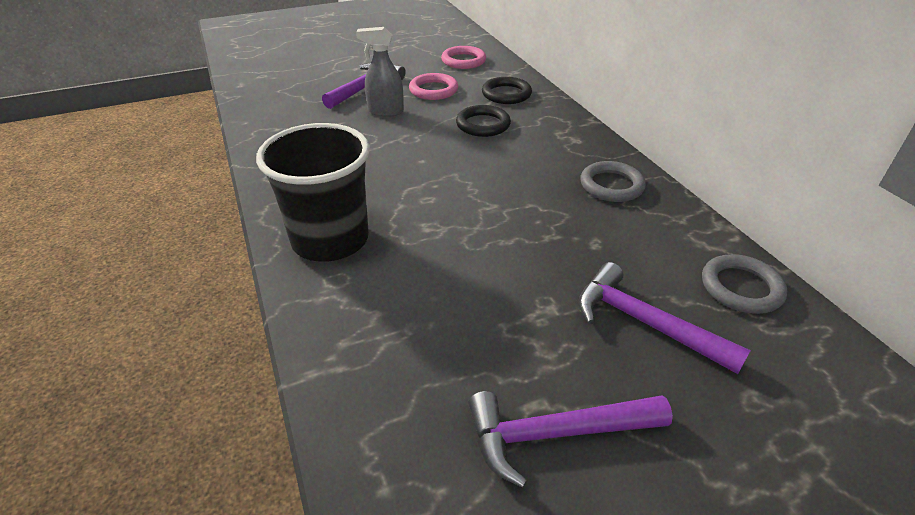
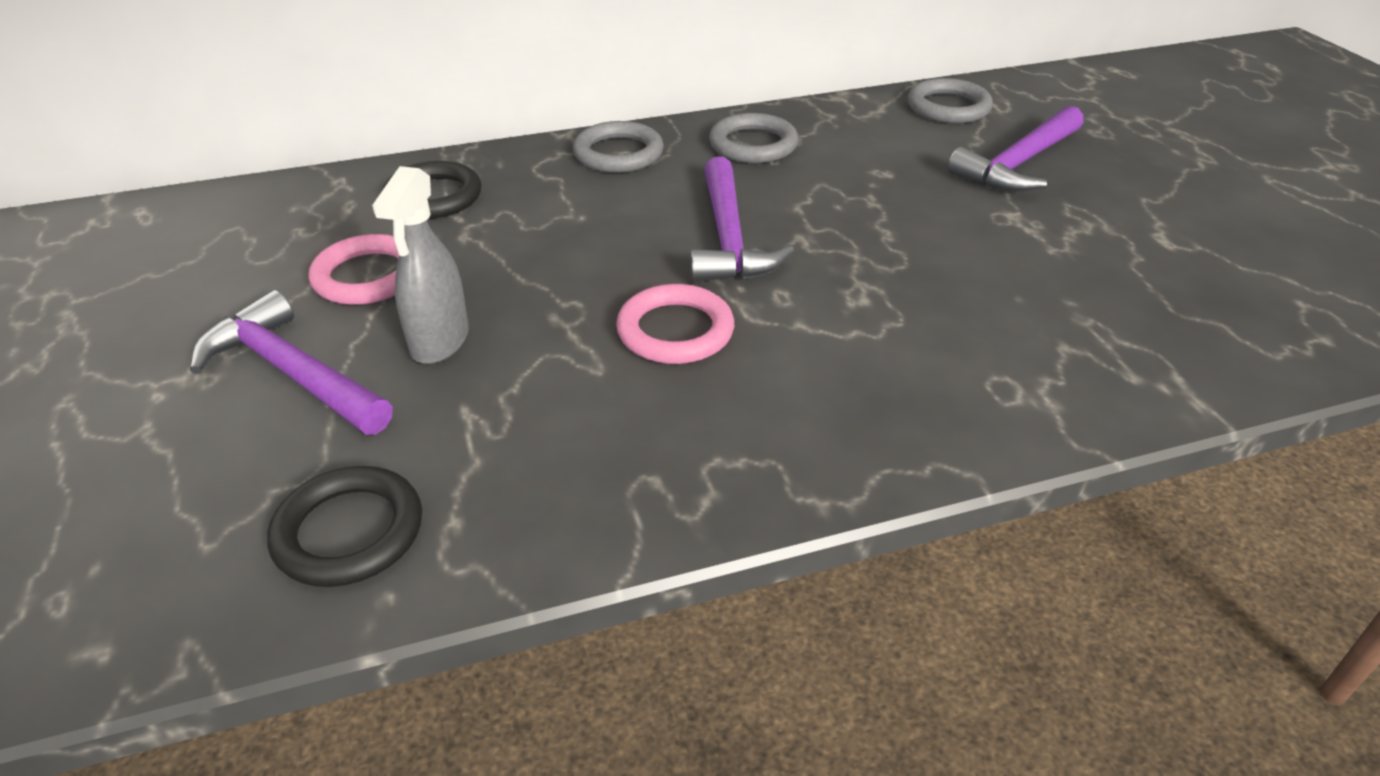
camera: 85 degrees left, 0 degrees up
(330, 240) = (905, 400): black cup -> none
(463, 61) = (241, 233): pink ring -> pink ring (675, 331)
(483, 125) = (544, 228): black ring -> black ring (349, 532)
(555, 434) = (1195, 232): purple hammer -> purple hammer (729, 239)
(575, 138) = (618, 153): none -> grey ring

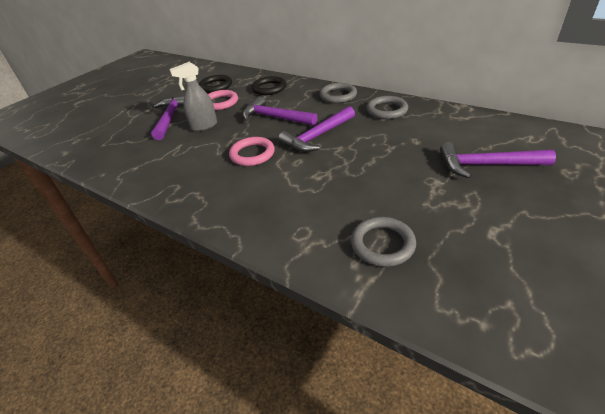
camera: 55 degrees right, 0 degrees up
(349, 532) = (120, 157): black ring -> black ring (216, 86)
(575, 246) = (275, 117): none -> purple hammer
(948, 107) = (502, 129): grey ring -> grey ring (382, 244)

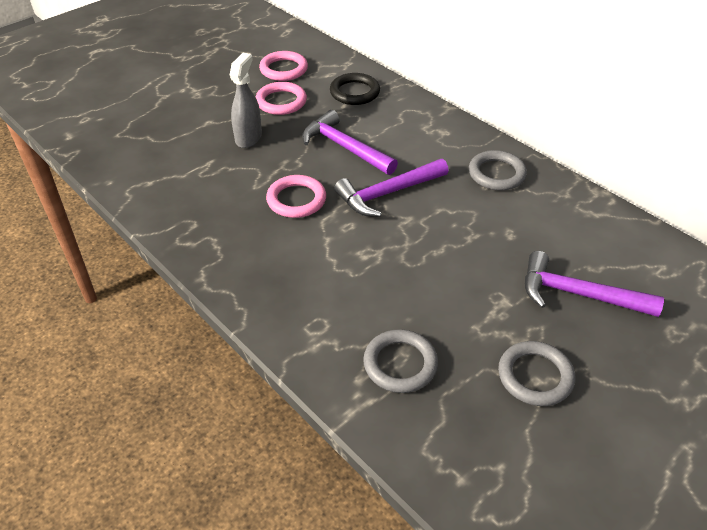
camera: 10 degrees right, 5 degrees up
(170, 118) = (209, 112): purple hammer -> none
(204, 126) = (248, 138): grey spray bottle -> grey spray bottle turned 120 degrees clockwise
(216, 86) = (283, 69): black ring -> pink ring
(338, 95) = (443, 130): grey ring -> grey ring (535, 376)

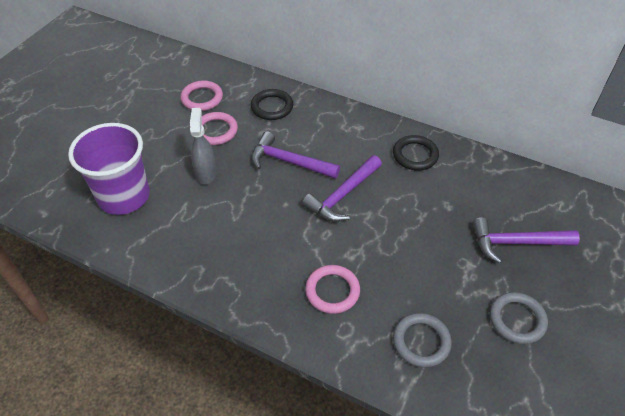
camera: 20 degrees left, 5 degrees up
(153, 139) = (124, 196): none -> purple cup
(296, 200) = (274, 221): pink ring -> pink ring (332, 291)
(496, 174) = (415, 155): grey ring -> black ring

